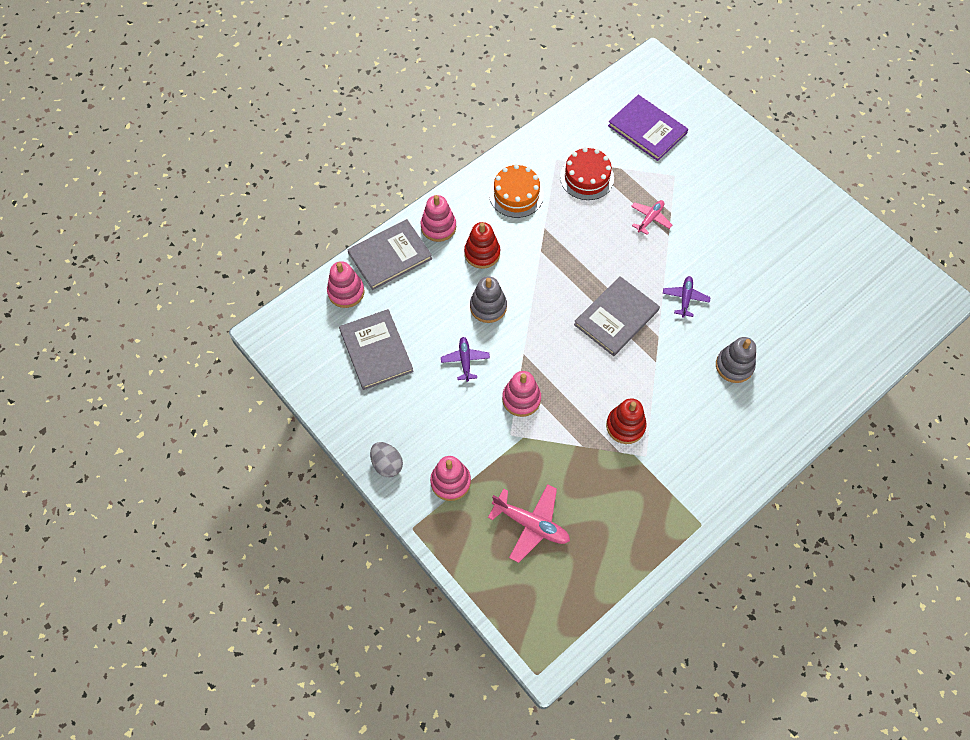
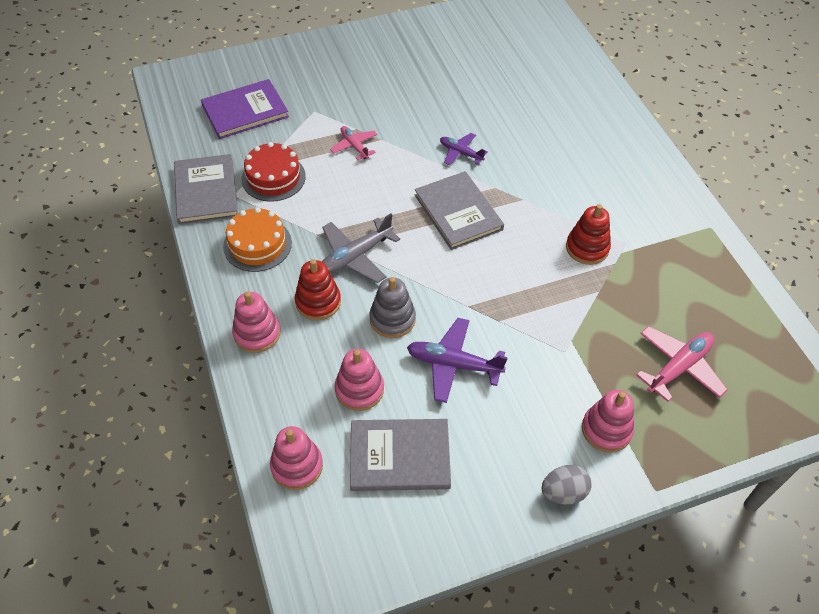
camera: 70 degrees left, 10 degrees down
(390, 256) = (269, 398): grey book -> grey book (206, 191)
(465, 360) = (453, 364): purple plane -> purple plane, size x1.61
(521, 399) = (524, 326): pink stacking toy -> pink stacking toy (359, 389)
(535, 261) = (355, 256): none -> grey plane
(734, 366) = (550, 145): grey stacking toy -> none

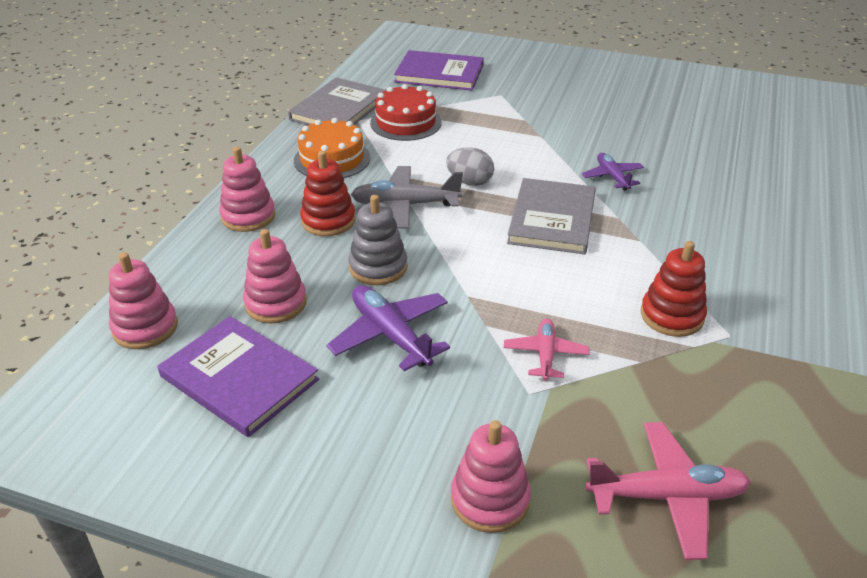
camera: 40 degrees right, 15 degrees down
(354, 146) = (507, 131): pink plane -> pink plane (545, 355)
(400, 456) = (239, 378): grey book -> purple book
(563, 492) = (361, 527): grey egg -> grey egg (469, 182)

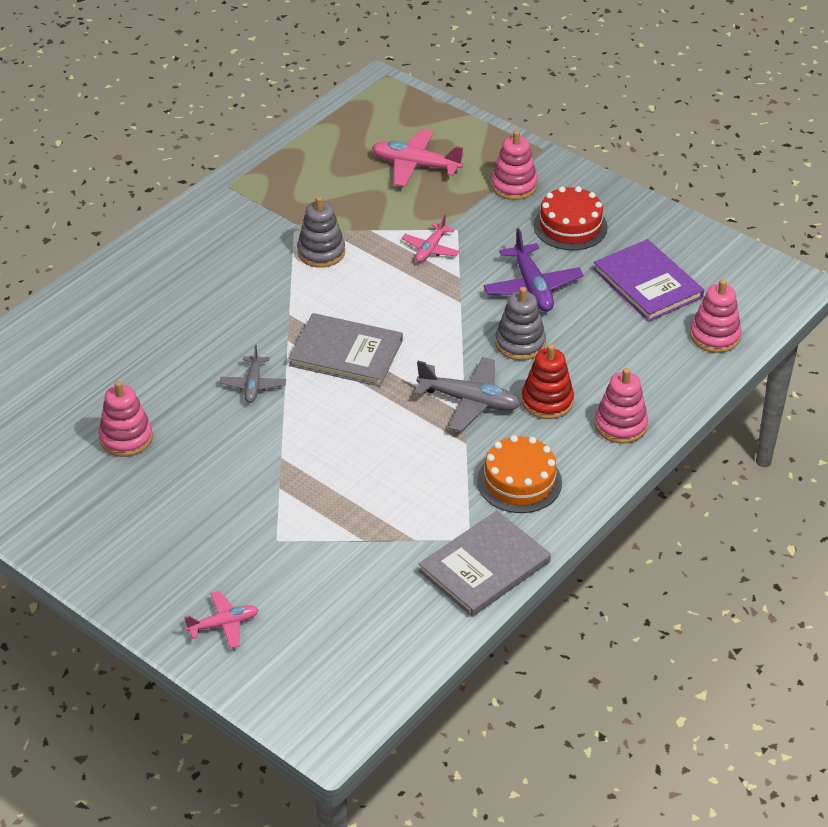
camera: 160 degrees left, 5 degrees up
(276, 303) = (611, 332): pink stacking toy -> pink stacking toy (126, 438)
(406, 122) = (415, 519): red cake -> red cake (570, 226)
(439, 74) = (327, 607): purple book -> none
(469, 182) = (394, 414): grey egg -> none
(500, 57) = (223, 624): none -> pink plane
(552, 219) = (346, 353): grey book -> grey book turned 75 degrees clockwise
(612, 177) = (253, 385): purple plane -> grey plane
(672, 316) = (321, 252): red stacking toy -> grey stacking toy

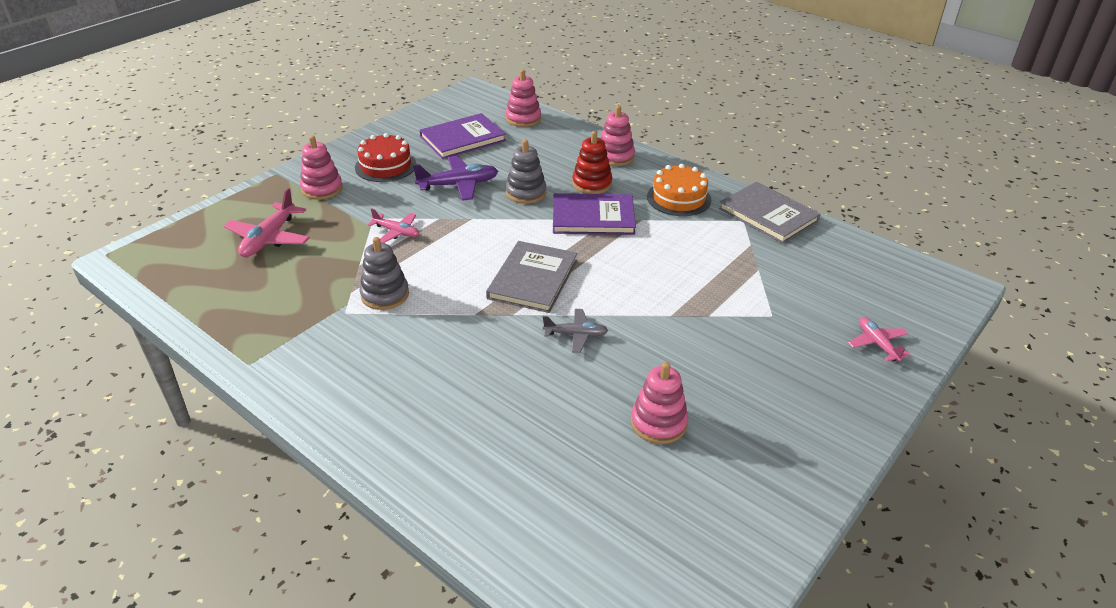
camera: 90 degrees left, 5 degrees down
(469, 401) = (593, 217): grey plane -> purple book

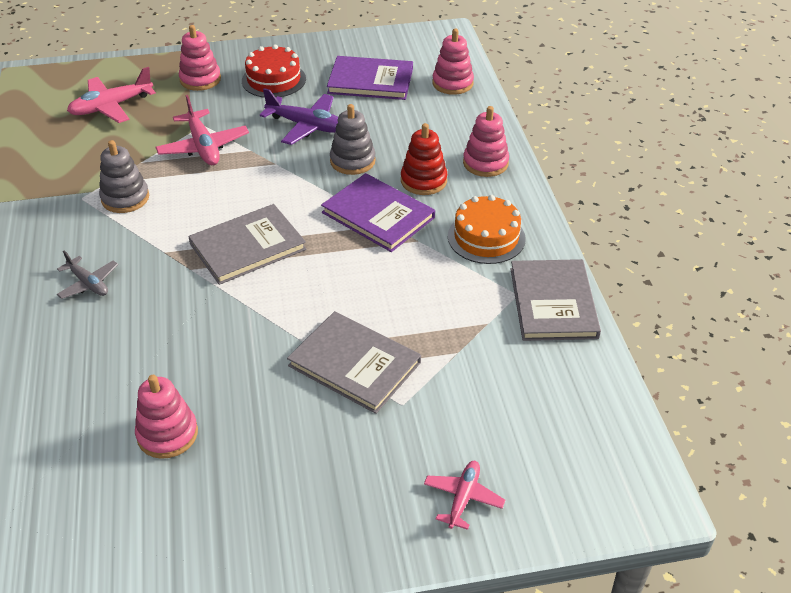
camera: 40 degrees right, 5 degrees up
(397, 232) = (203, 147): pink plane -> pink plane, size x1.61
(576, 335) = (212, 317): grey plane -> grey plane (88, 283)
(711, 310) = (354, 364): none -> grey book

